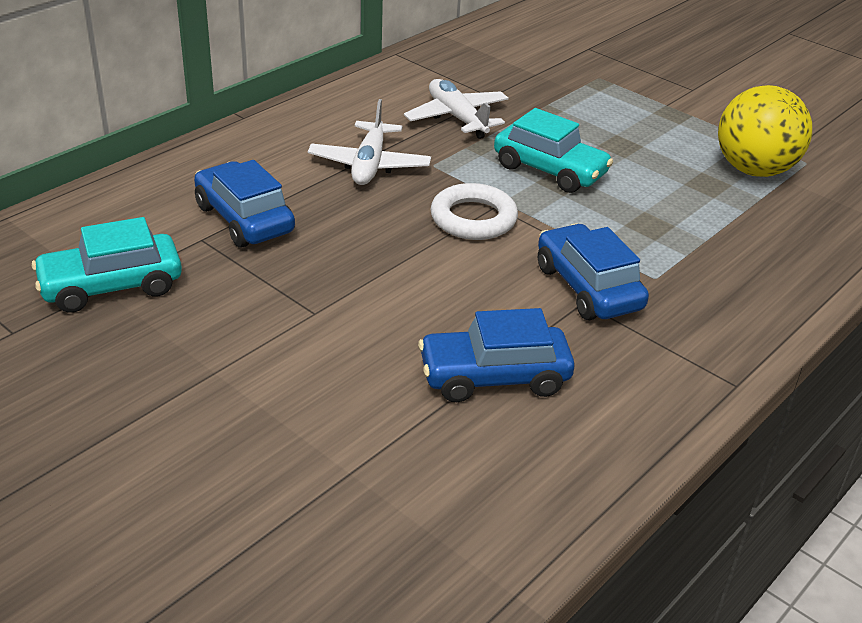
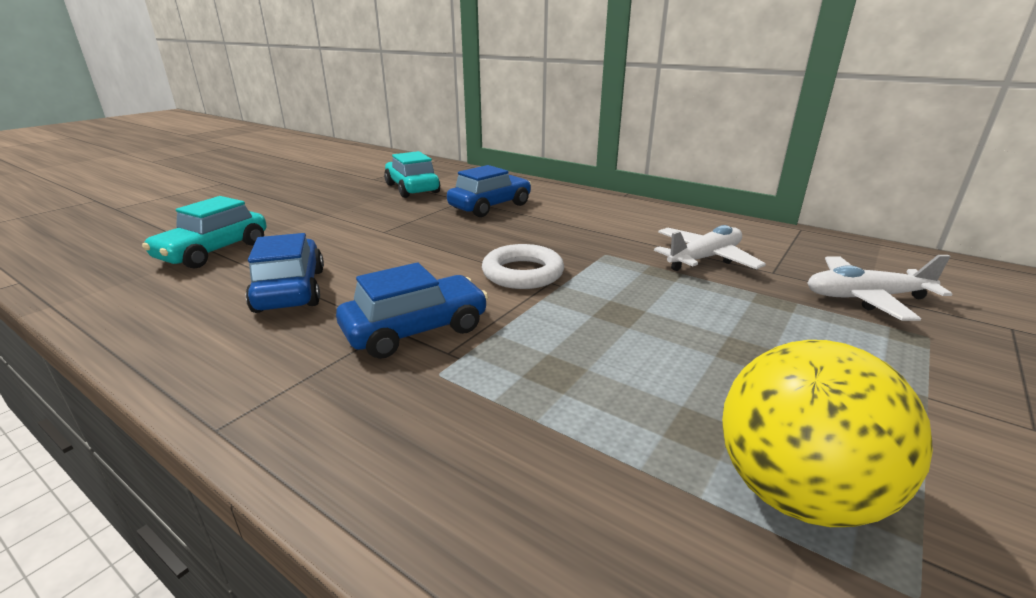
camera: 85 degrees right, 10 degrees down
(369, 165) = (586, 232): white plane -> white plane (865, 298)
(550, 170) = (639, 306): turquoise car -> turquoise car (214, 251)

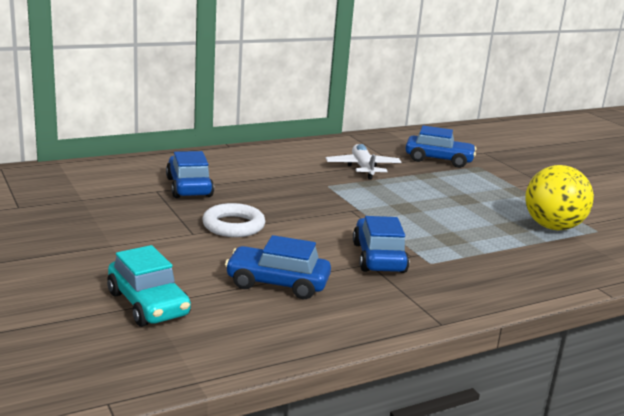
camera: 65 degrees left, 5 degrees down
(412, 188) = (88, 199): turquoise car -> none
(522, 273) = (331, 213): white ring -> white ring (233, 226)
(865, 298) = (438, 160): white plane -> blue car

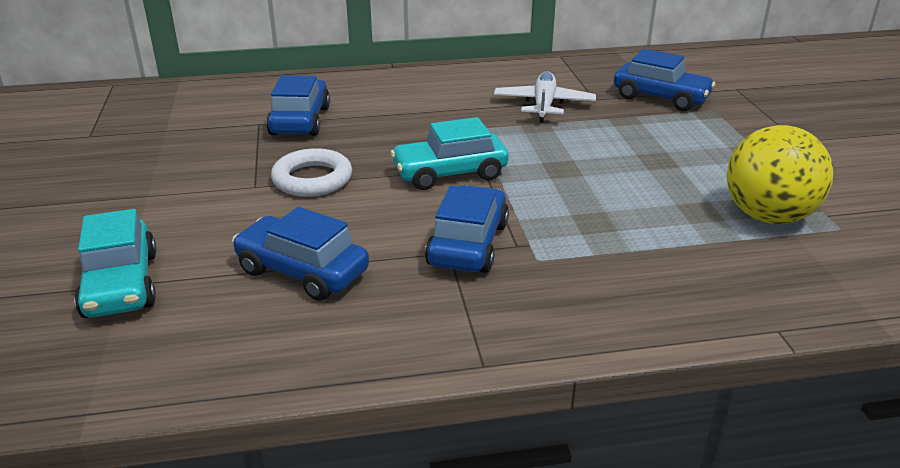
camera: 20 degrees right, 10 degrees up
(331, 215) = (450, 173): none -> turquoise car

